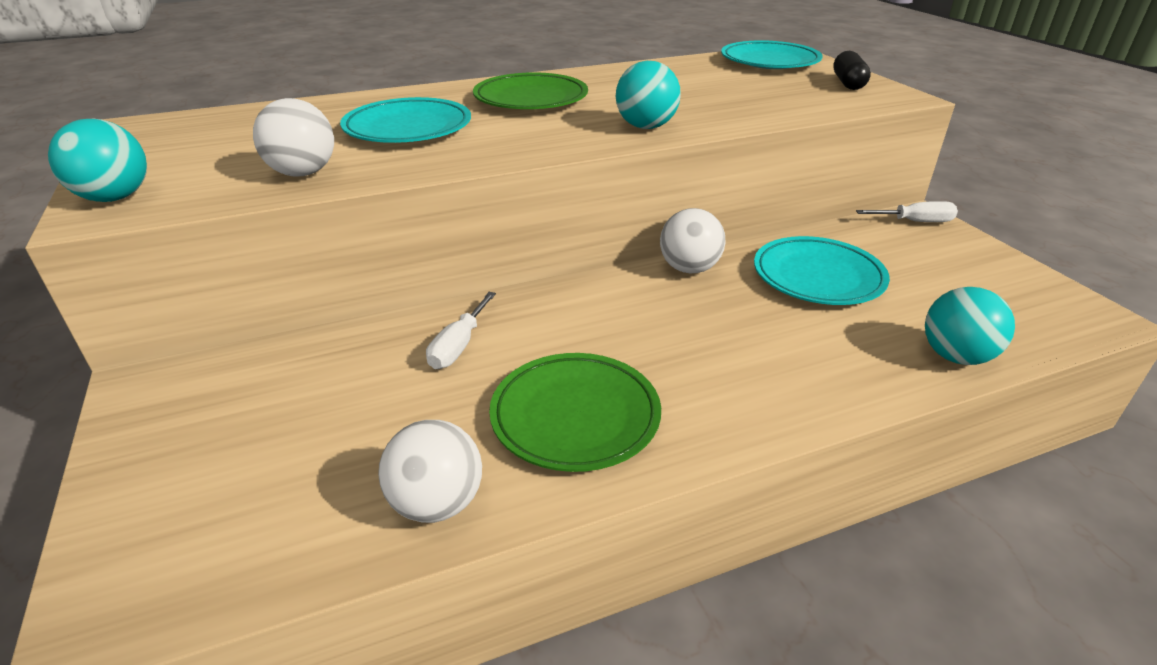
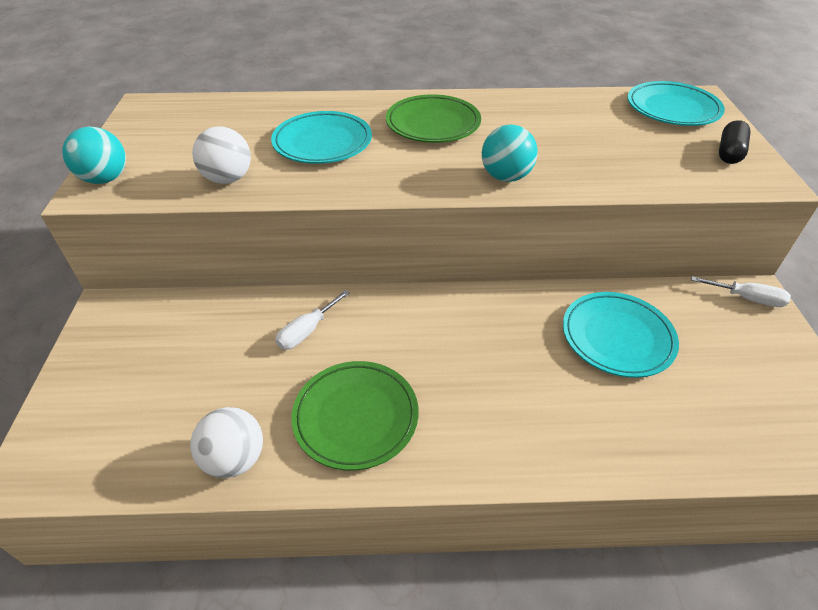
camera: 20 degrees right, 10 degrees up
(689, 269) = (513, 301): white ball -> none
(955, 356) = (688, 453): turquoise ball -> none

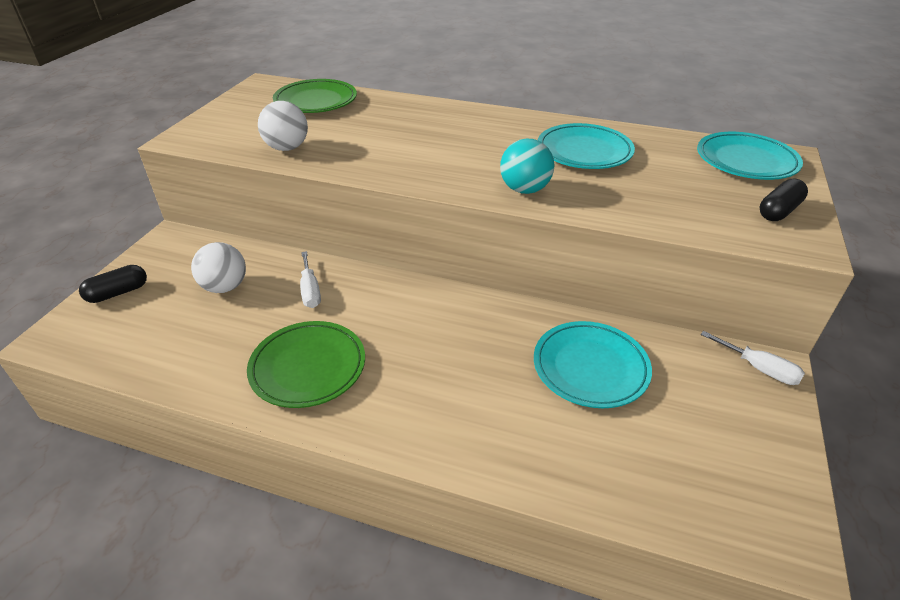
camera: 20 degrees right, 5 degrees down
(81, 393) = (118, 293): none -> black capsule
(105, 179) = (197, 132): turquoise ball -> none
(235, 459) = (196, 371): white ball -> white ball (225, 287)
(307, 331) = (310, 291): white screwdriver -> white screwdriver turned 75 degrees counterclockwise
(322, 143) = (382, 134): turquoise plate -> turquoise plate (584, 152)
(433, 124) = (490, 135): green plate -> green plate (316, 101)

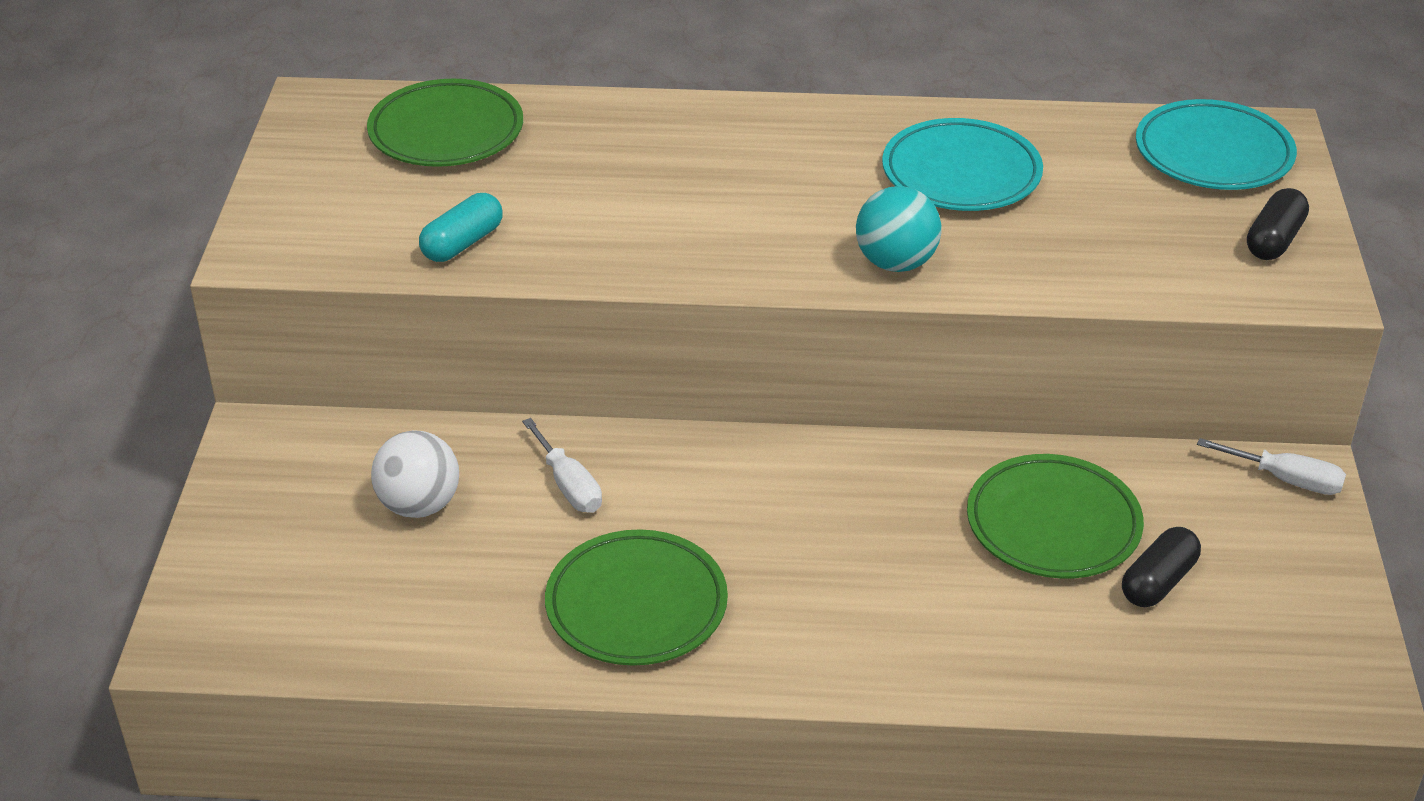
camera: 15 degrees left, 0 degrees up
(118, 293) = (238, 549): black capsule -> black capsule (1158, 582)
(287, 148) = (462, 243): white ball -> turquoise capsule
(590, 368) = (1053, 524): turquoise plate -> green plate

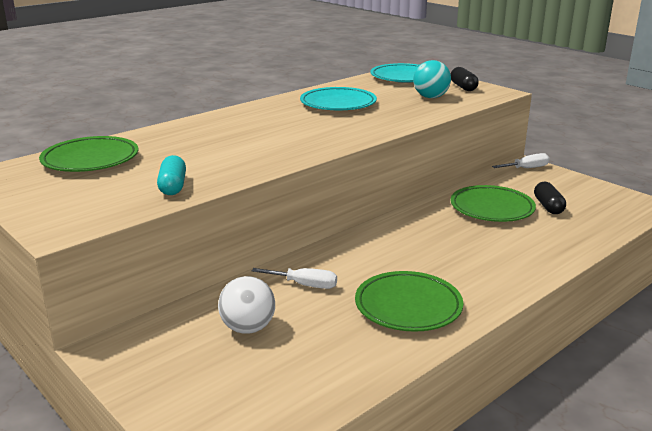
camera: 45 degrees left, 15 degrees down
(895, 263) = (366, 129): turquoise ball -> turquoise ball (430, 97)

